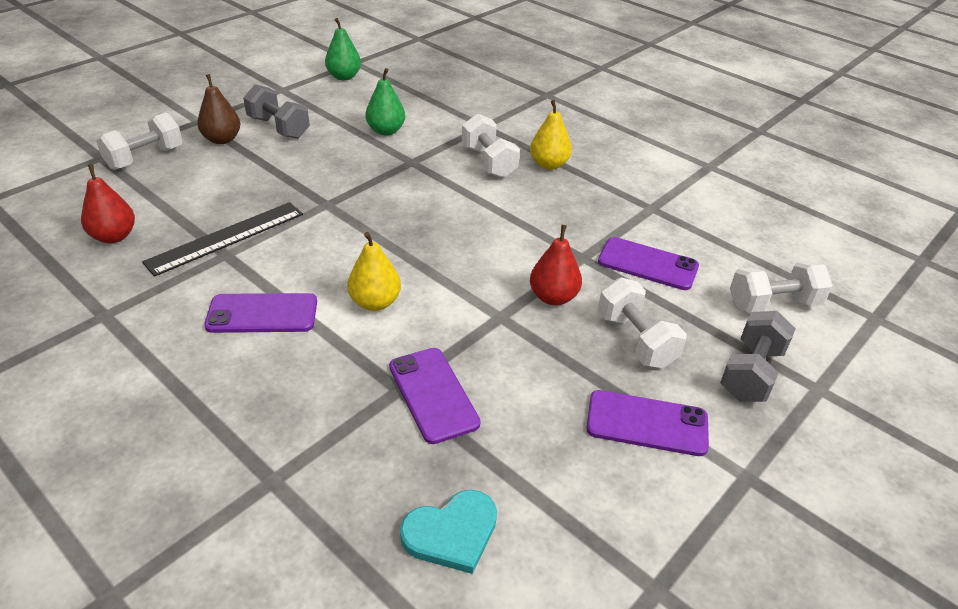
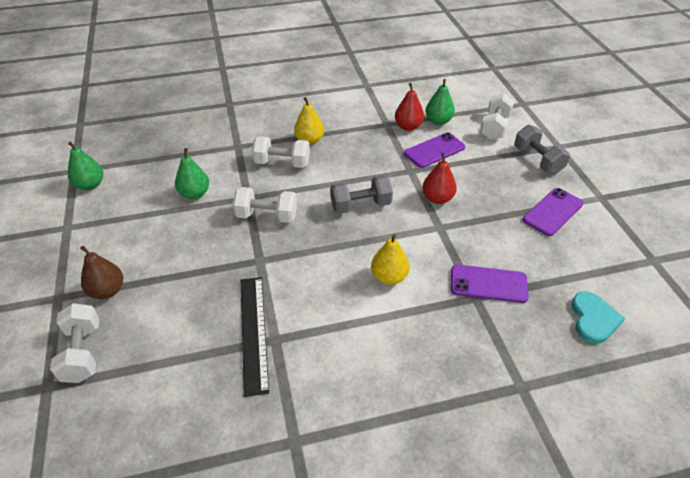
camera: 55 degrees left, 5 degrees up
(114, 236) = (190, 407): red pear -> red pear (408, 126)
(262, 314) = (361, 340): purple phone -> none
(279, 128) = (126, 250): grey dumbbell -> grey dumbbell (360, 205)
(635, 340) = (491, 185): white dumbbell -> white dumbbell (266, 216)
(715, 247) = (438, 121): none -> green pear

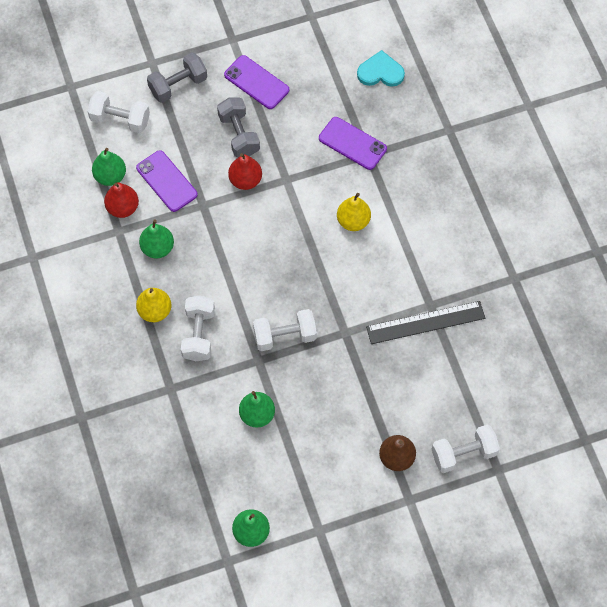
camera: 95 degrees left, 20 degrees up
(266, 216) = (285, 336): white dumbbell -> white dumbbell turned 75 degrees clockwise
(360, 205) = (262, 250): grey dumbbell -> grey dumbbell (239, 135)
(368, 143) = (157, 248): none -> green pear
(488, 284) = (352, 143): purple phone -> purple phone turned 60 degrees counterclockwise

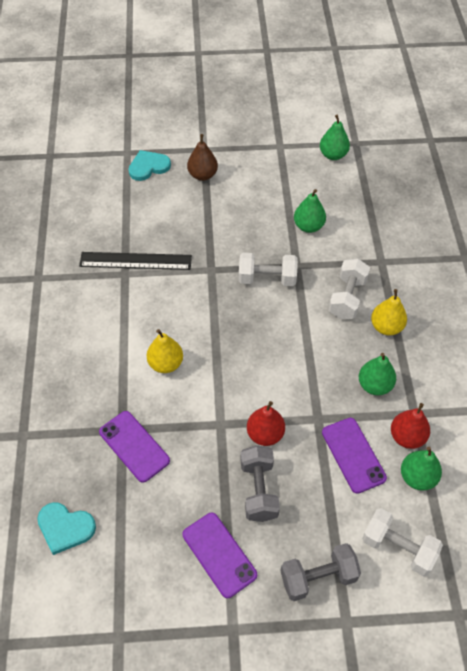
camera: 165 degrees left, 10 degrees down
(463, 454) = (148, 167): white dumbbell -> turquoise heart

